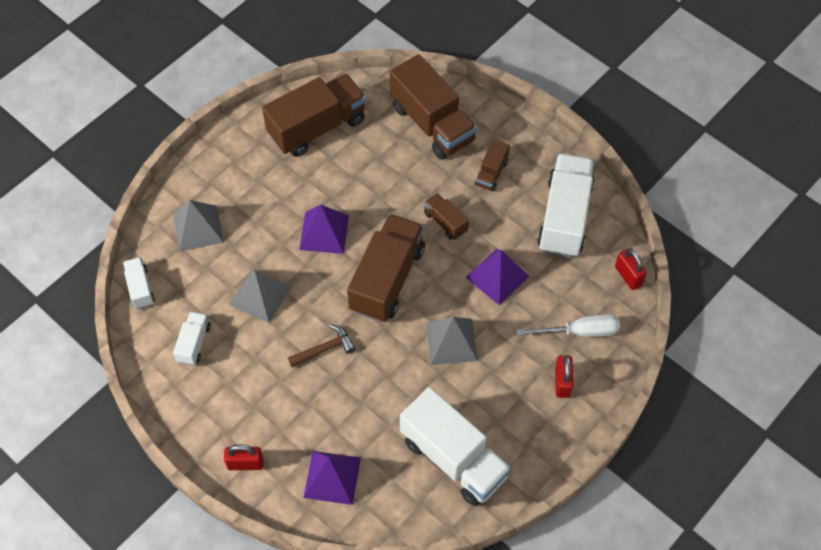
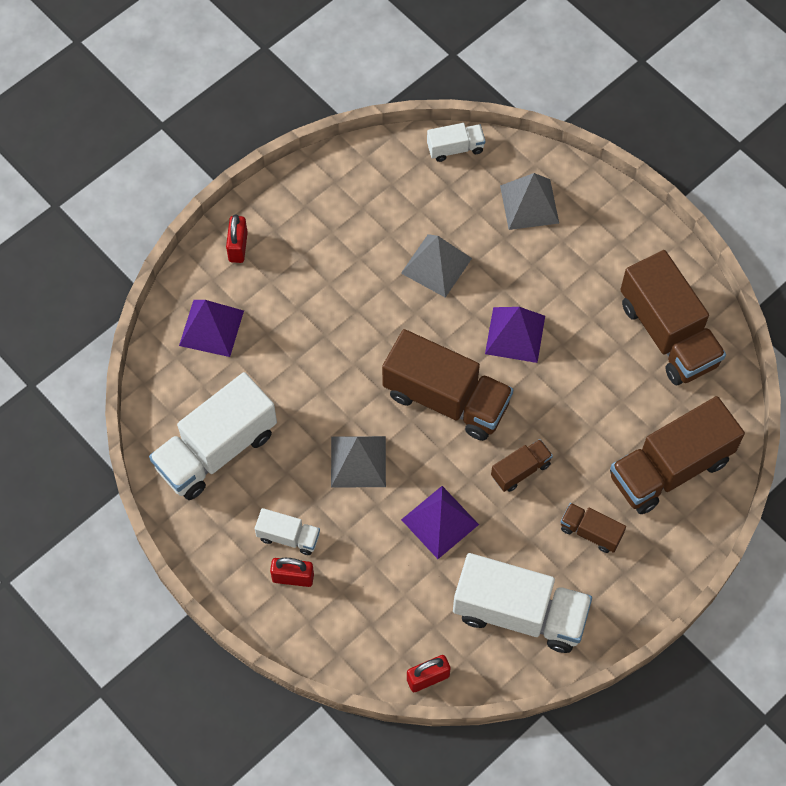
camera: 95 degrees right, 5 degrees up
(194, 343) = (382, 200): white truck -> white truck (288, 537)
(325, 349) = (362, 328): brown hammer -> none
(579, 331) = (356, 607): white screwdriver -> none

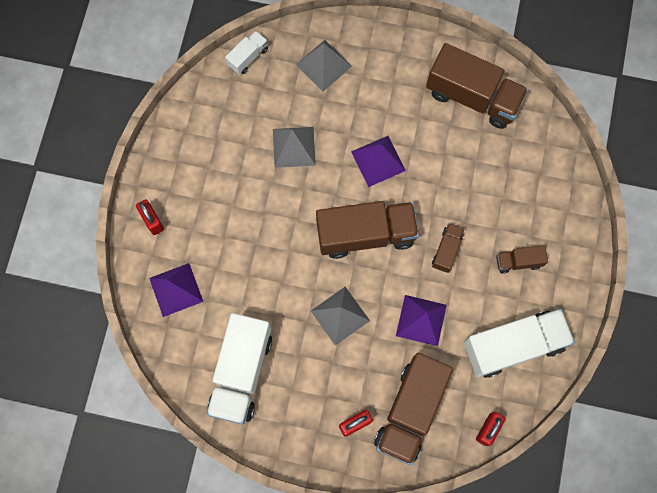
camera: 35 degrees left, 10 degrees up
(288, 537) = (332, 398): white truck -> none
(670, 468) = (536, 186): brown truck -> brown truck (410, 410)

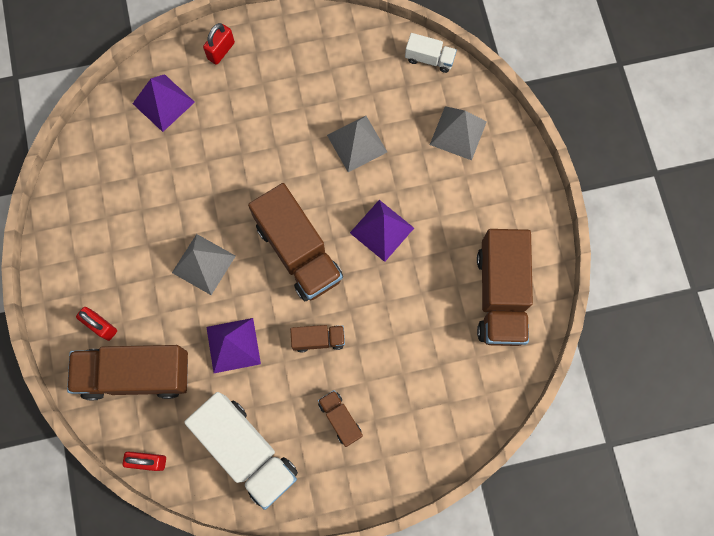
camera: 65 degrees right, 0 degrees up
(241, 372) = (109, 197): white truck -> none

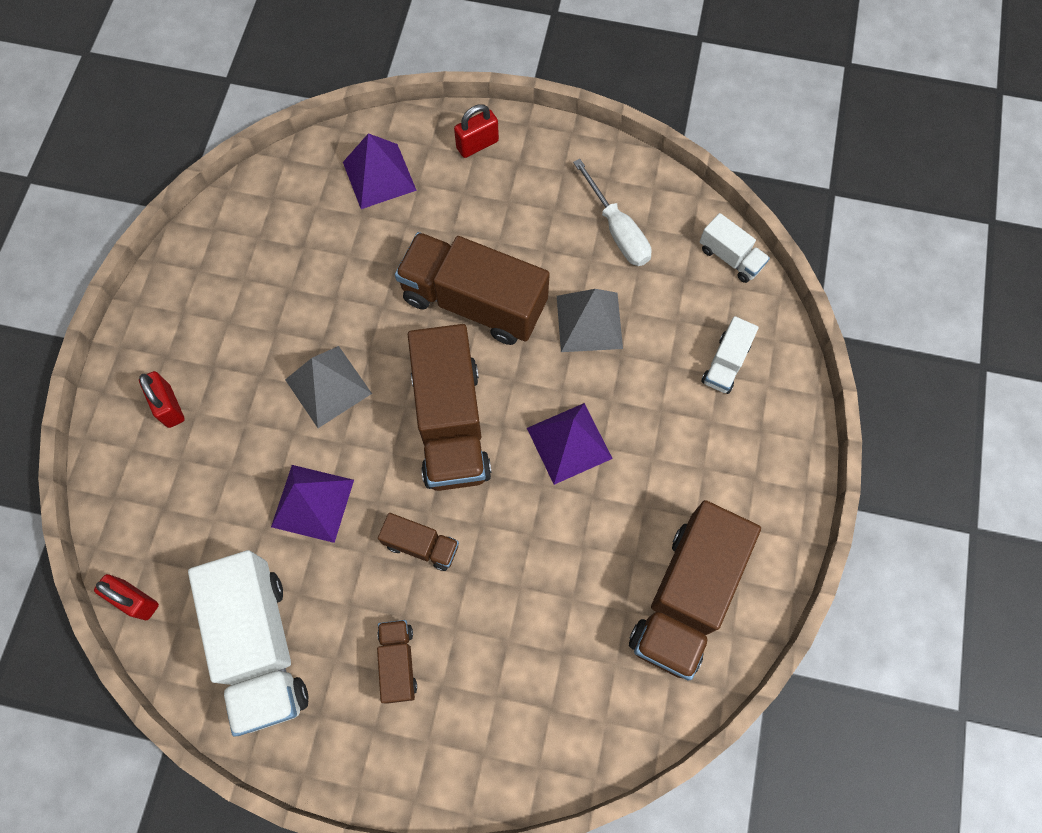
camera: 25 degrees right, 5 degrees down
(136, 374) = (178, 484): brown truck -> brown truck (474, 302)
(346, 72) = (617, 230): none -> white screwdriver
(458, 133) = (725, 363): grey pyramid -> white truck

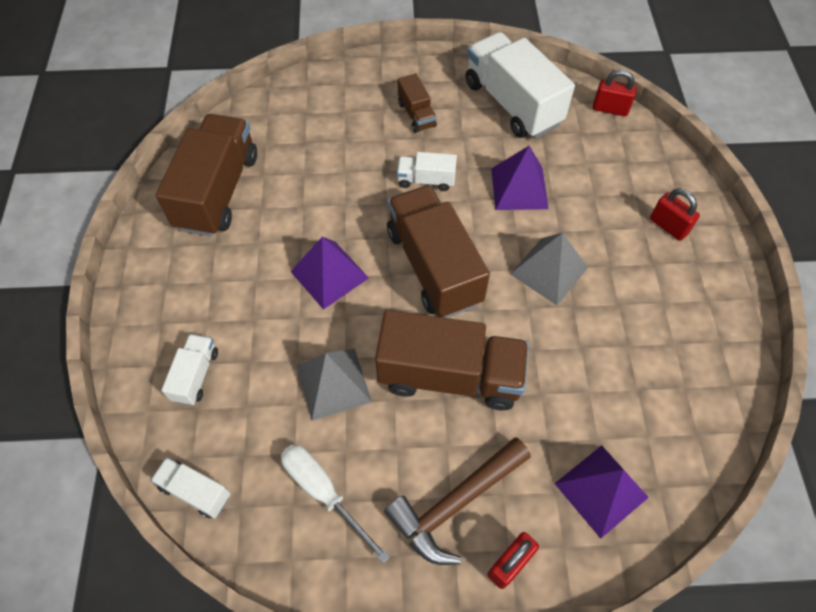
camera: 165 degrees right, 10 degrees down
(421, 545) = (426, 180): brown truck -> white truck
(506, 195) = (455, 504): none -> brown hammer

